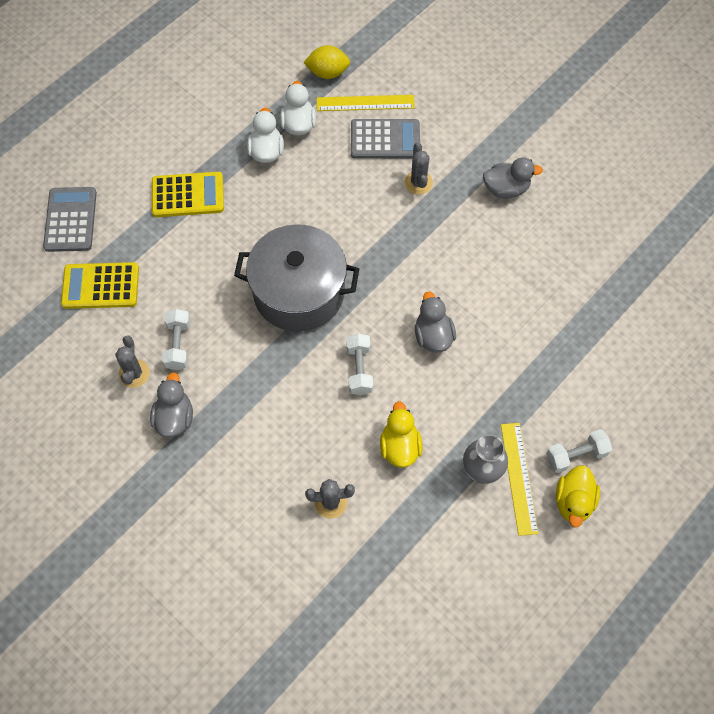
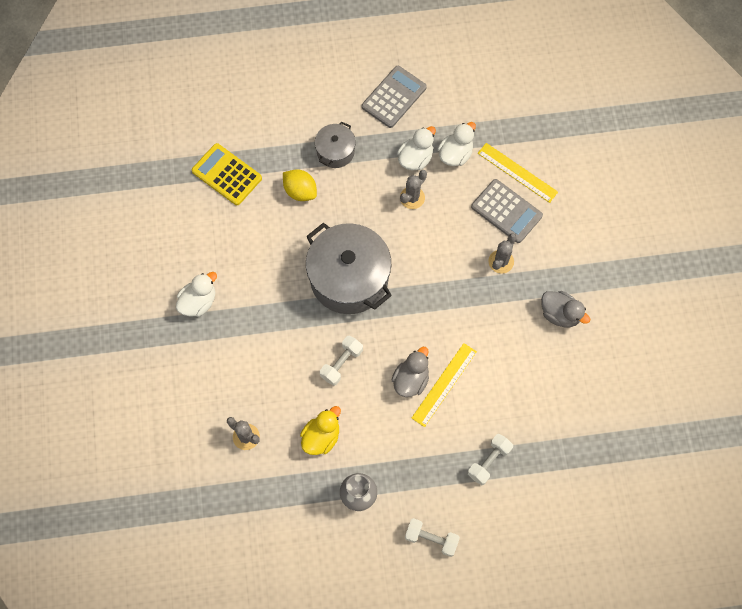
camera: 40 degrees right, 5 degrees up
(71, 220) = (246, 112): grey calculator -> grey calculator (394, 97)
(134, 373) = (198, 252): grey cactus -> grey cactus (412, 198)
(174, 418) = (198, 302): grey duck -> white duck
(178, 345) = (241, 254): white dumbbell -> white dumbbell (489, 461)
(188, 195) = (335, 151): yellow calculator -> grey pot
(327, 73) = (511, 129): yellow lemon -> yellow lemon (300, 191)
(518, 478) = (379, 521): yellow ruler -> yellow ruler (444, 384)
(573, 501) = (400, 567): yellow duck -> none

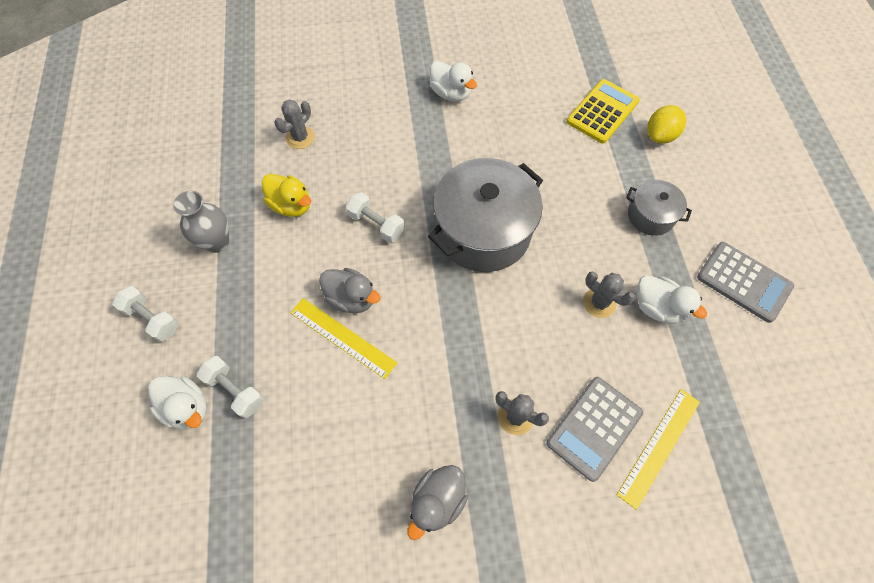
camera: 90 degrees right, 5 degrees down
(300, 191) = (591, 180): yellow lemon -> yellow lemon (660, 136)
(431, 539) = (152, 319): white dumbbell -> white dumbbell turned 75 degrees counterclockwise
(455, 154) = (673, 359): white duck -> white duck (187, 408)

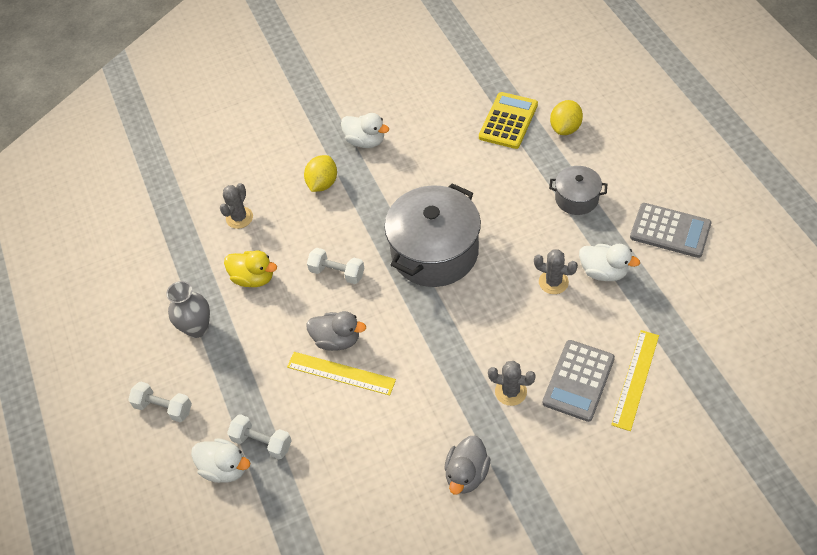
camera: 10 degrees left, 10 degrees down
(394, 125) = (322, 183): none -> yellow lemon

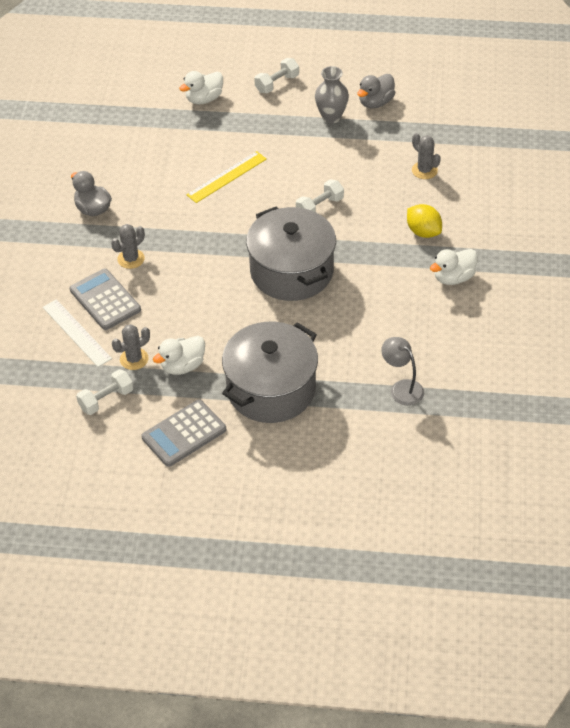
camera: 115 degrees right, 5 degrees down
(253, 278) = (354, 159): yellow duck -> none
(262, 442) = (207, 121): white dumbbell -> white dumbbell (106, 399)
(337, 340) = (257, 185): grey duck -> grey duck (376, 102)
(508, 121) = (402, 388): yellow calculator -> grey lamp
(553, 282) = (200, 329): grey cactus -> grey cactus (134, 359)
(565, 128) = (360, 425): yellow lemon -> none
(576, 198) = (271, 389): grey pot -> grey pot, size x1.97
(635, 379) = (76, 333): yellow ruler -> white ruler

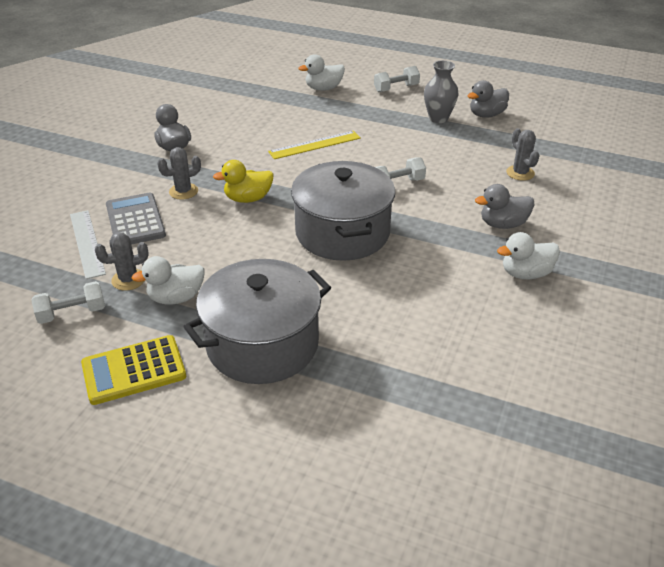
camera: 15 degrees right, 10 degrees down
(184, 433) = (134, 370): grey calculator -> yellow calculator
(193, 254) = (248, 199): none -> yellow duck
(402, 388) = (424, 379): grey lamp -> none
(423, 232) = (503, 224): yellow lemon -> grey duck

